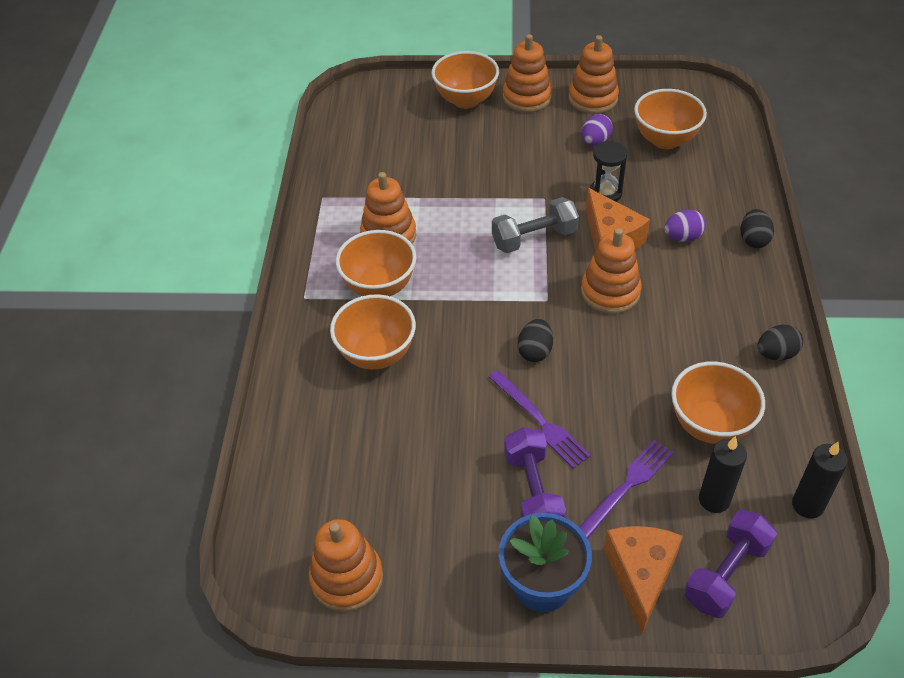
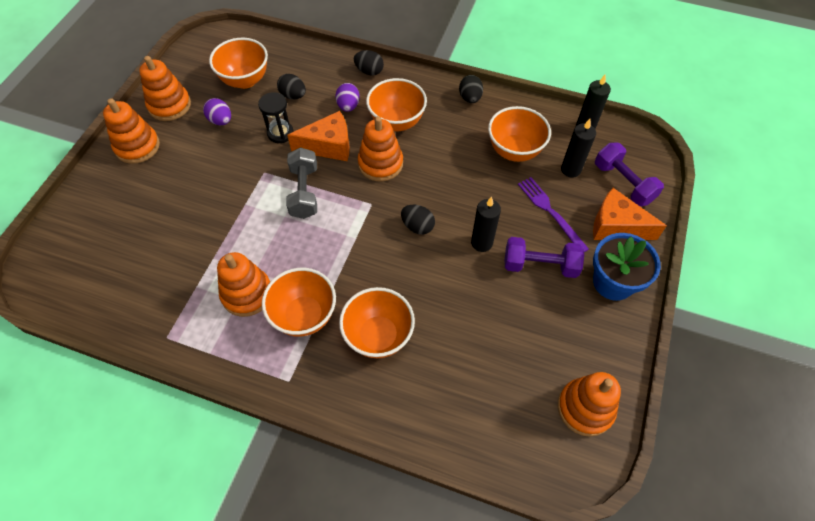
camera: 75 degrees left, 10 degrees up
(466, 100) = (110, 190): orange bowl -> orange bowl (397, 122)
(540, 421) = (481, 243): purple fork -> black candle
(668, 185) = (293, 95): none -> black egg

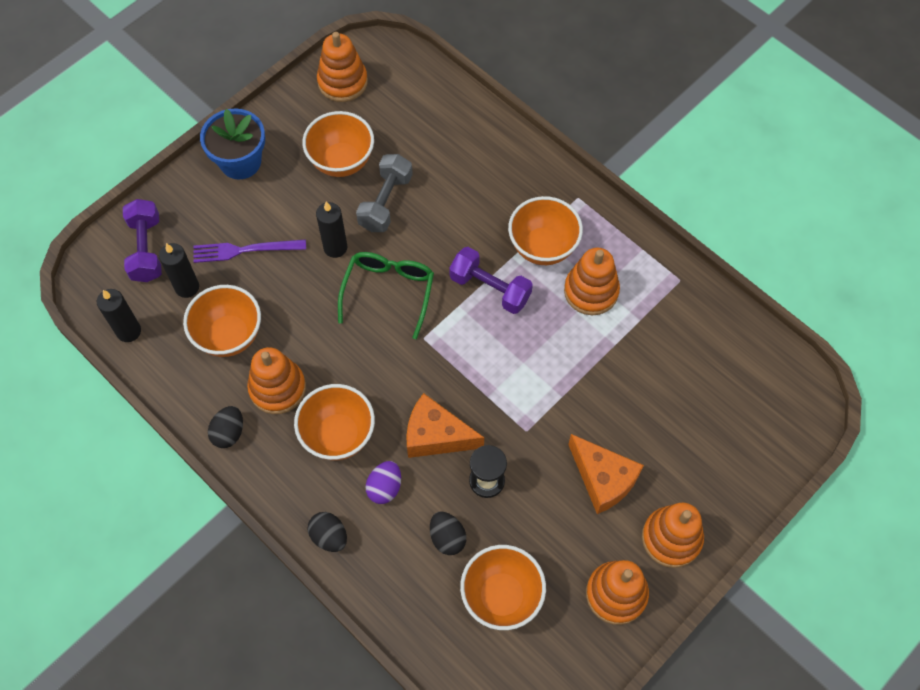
camera: 155 degrees left, 5 degrees up
(221, 120) = (555, 535): purple egg -> none
(304, 192) = (490, 383): grey dumbbell -> grey dumbbell (385, 202)
(378, 336) = (482, 202): orange bowl -> orange bowl (341, 162)
(380, 164) = (388, 384): orange stacking toy -> orange stacking toy (277, 388)
(417, 226) = (389, 291): black egg -> green glasses
(540, 265) = (295, 203): purple dumbbell -> purple dumbbell (490, 288)
(550, 212) = (245, 250): purple fork -> purple fork turned 90 degrees clockwise
(616, 226) = (192, 209): orange cheese -> orange cheese (603, 479)

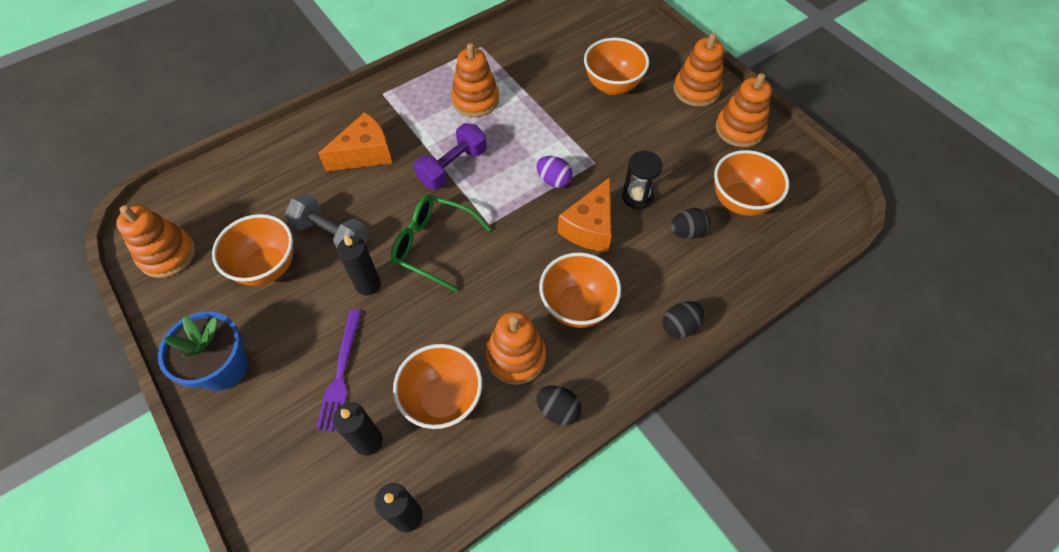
camera: 80 degrees left, 5 degrees down
(146, 249) = (301, 487): purple dumbbell -> none
(385, 487) = (635, 274): purple egg -> purple egg (554, 180)
(542, 247) = (423, 124): orange bowl -> orange bowl (612, 86)
(603, 479) = (644, 121): orange cheese -> orange cheese (365, 153)

